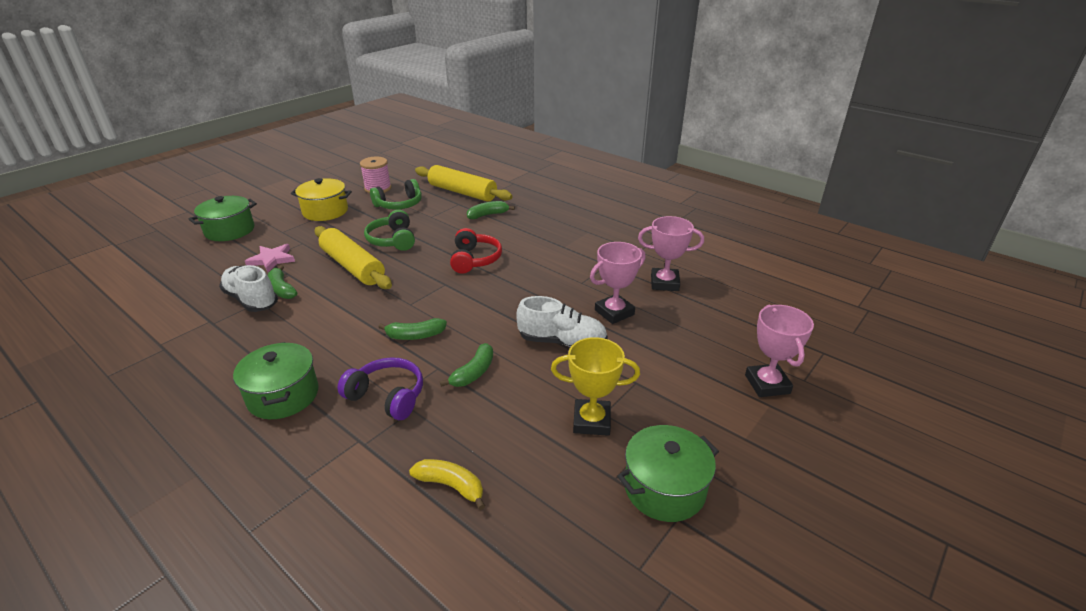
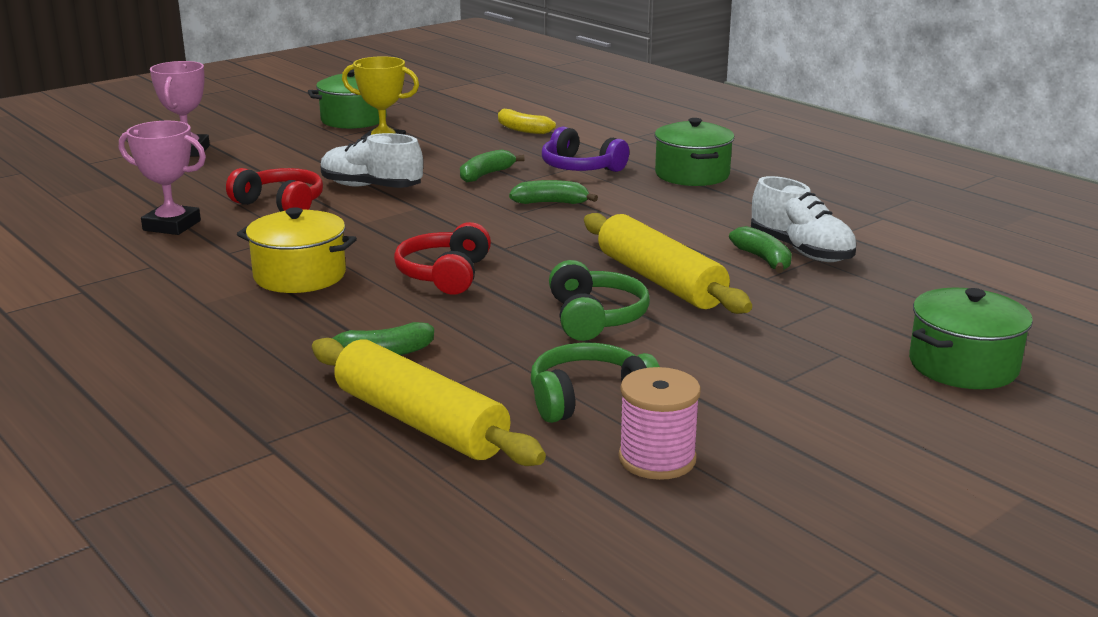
camera: 170 degrees left, 10 degrees down
(272, 259) = (816, 302): pink star -> none
(325, 211) = (771, 396): yellow pot -> yellow pot (300, 276)
(614, 312) = (281, 204): pink trophy -> red headphones

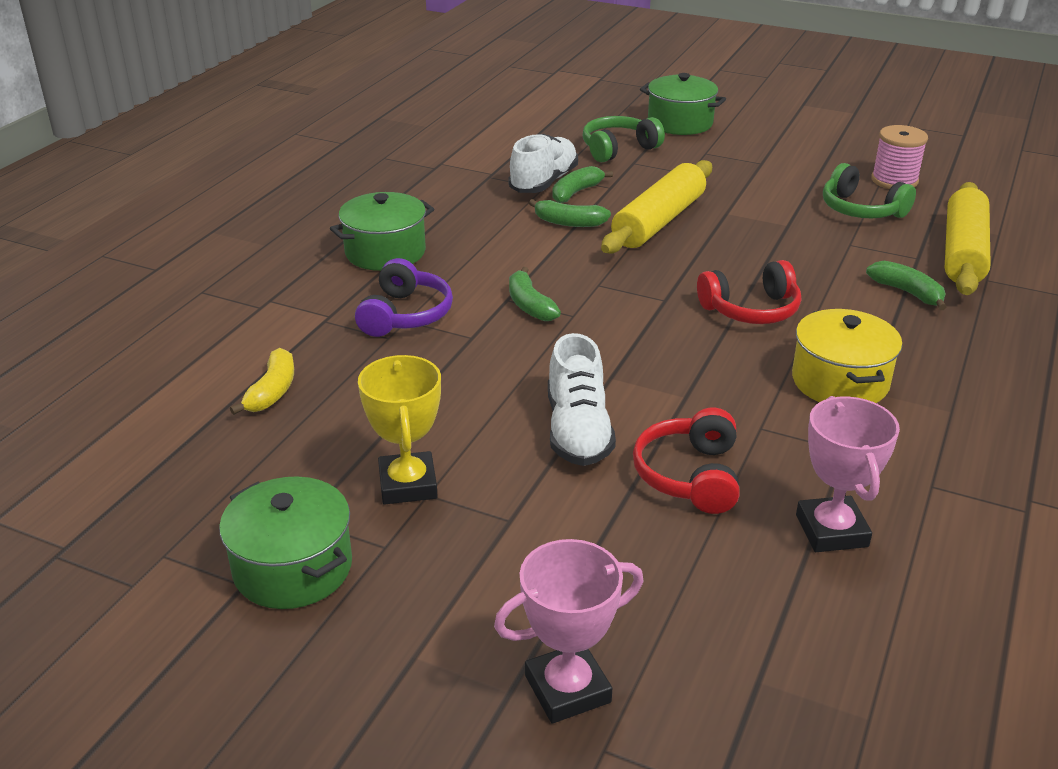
camera: 115 degrees left, 10 degrees up
(486, 175) = (472, 366): green banana -> green banana (569, 222)
(595, 318) = (750, 231): green headphones -> green headphones (618, 149)

